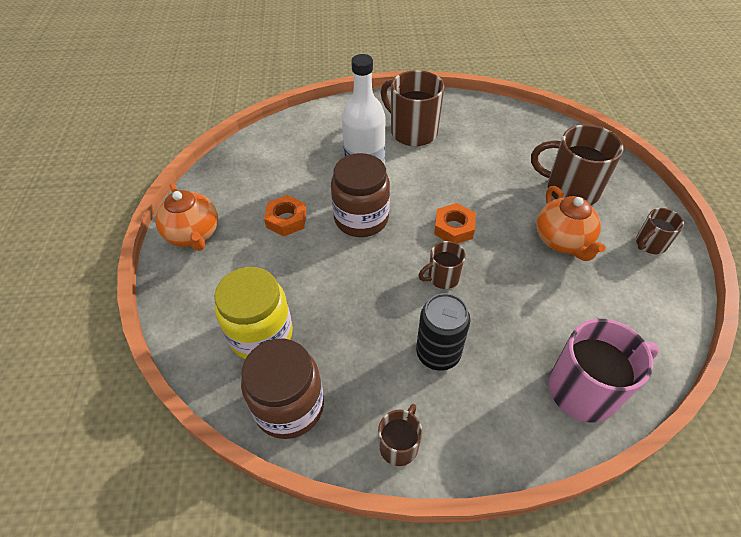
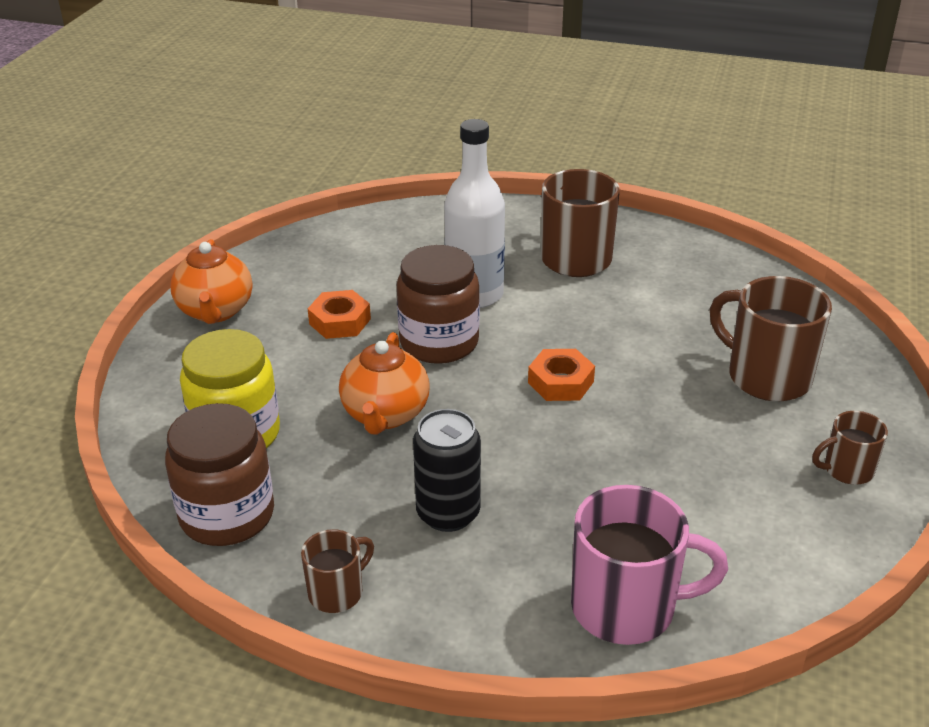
camera: 20 degrees right, 15 degrees down
(442, 277) = (508, 433): brown mug -> none
(562, 241) = (711, 434): orange teapot -> orange teapot (385, 415)

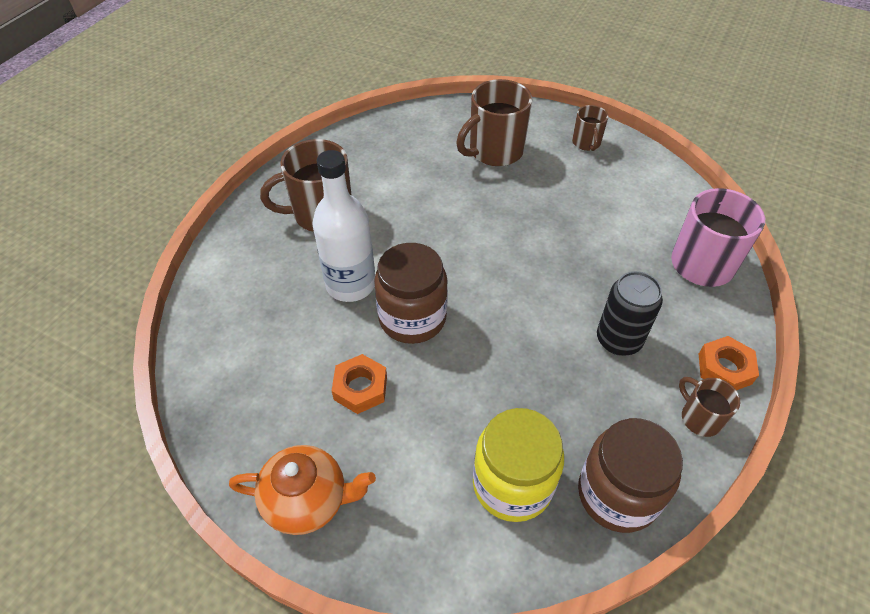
camera: 80 degrees left, 15 degrees up
(385, 415) = (502, 366): orange teapot -> none
(561, 382) = (480, 252): orange nut -> orange nut (724, 368)

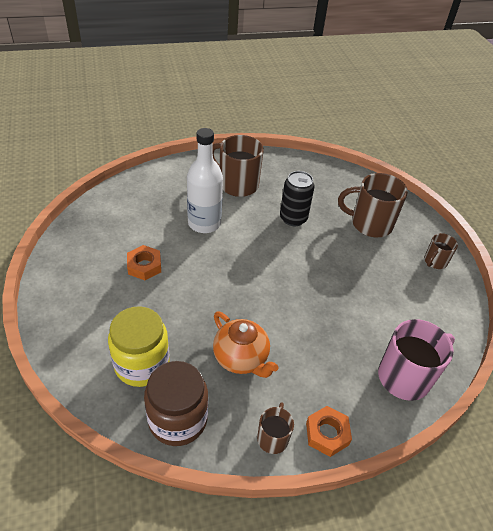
camera: 45 degrees right, 5 degrees down
(308, 500) = (64, 286): orange teapot -> orange teapot (241, 358)
(412, 318) = (208, 260): brown jar -> none
(618, 340) = (290, 362): black can -> black can (293, 218)

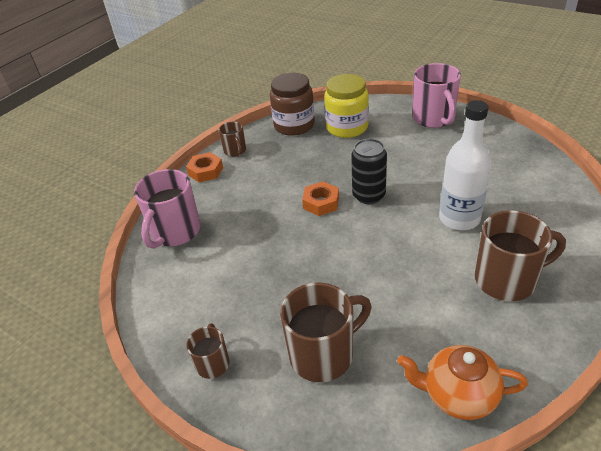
camera: 145 degrees right, 5 degrees down
(70, 303) = (433, 118): none -> pink mug
(144, 266) = (436, 161): orange nut -> orange nut (321, 203)
(241, 358) = (297, 166): orange teapot -> orange teapot (458, 395)
(293, 218) = (402, 289): black can -> black can (368, 195)

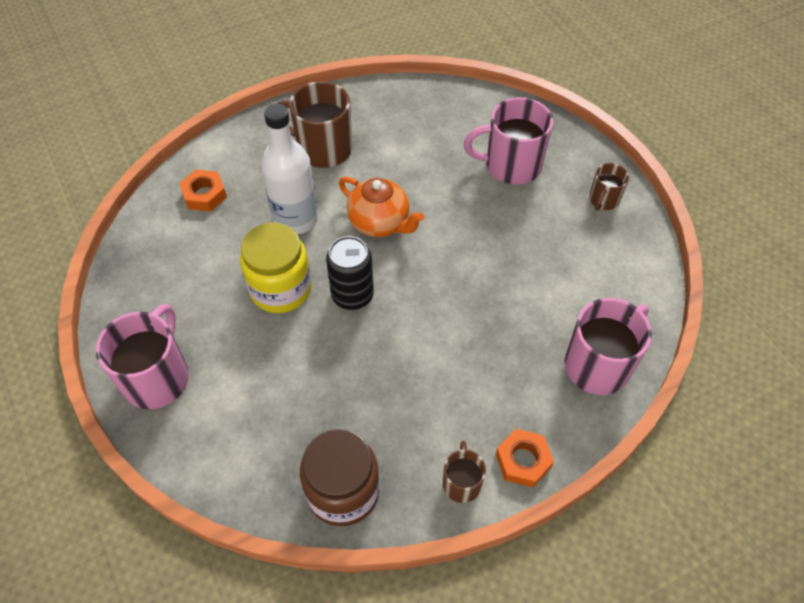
camera: 155 degrees left, 15 degrees up
(321, 203) = (410, 315): orange nut -> orange nut (204, 195)
(323, 354) = (511, 165): brown mug -> pink mug
(347, 127) = (277, 434): yellow jar -> yellow jar (281, 289)
(458, 395) = (438, 101): orange teapot -> orange teapot (380, 223)

